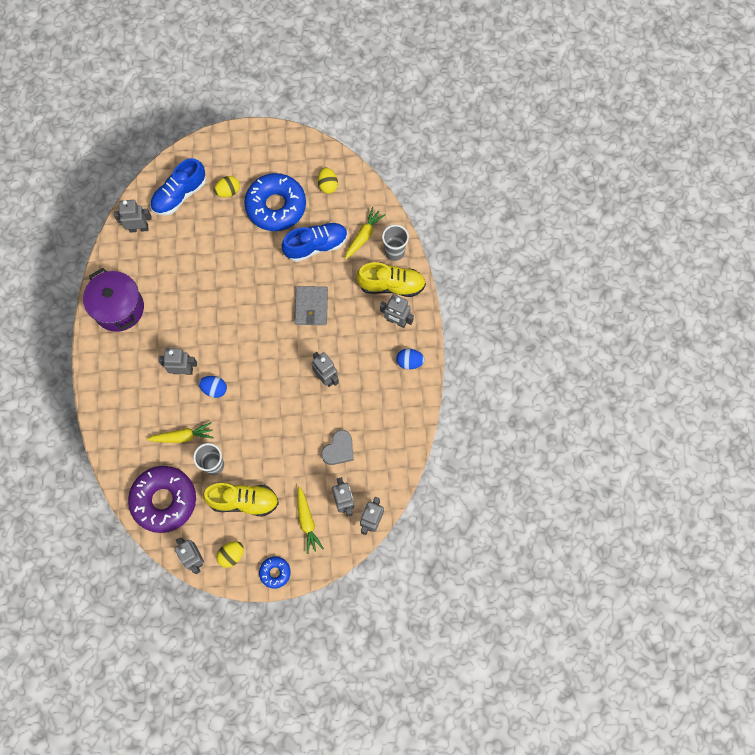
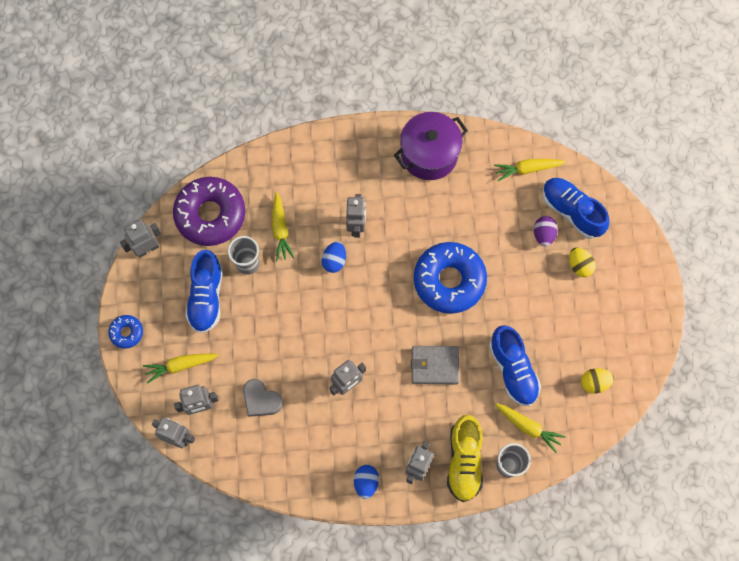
camera: 90 degrees right, 0 degrees up
(139, 228) = (527, 169): grey robot -> yellow carrot
(199, 218) = (543, 234): none -> purple egg
(231, 555) = (148, 286): yellow egg -> none
(243, 501) = (206, 297): yellow shoe -> blue shoe
(276, 206) = (563, 321): blue donut -> blue donut (449, 280)

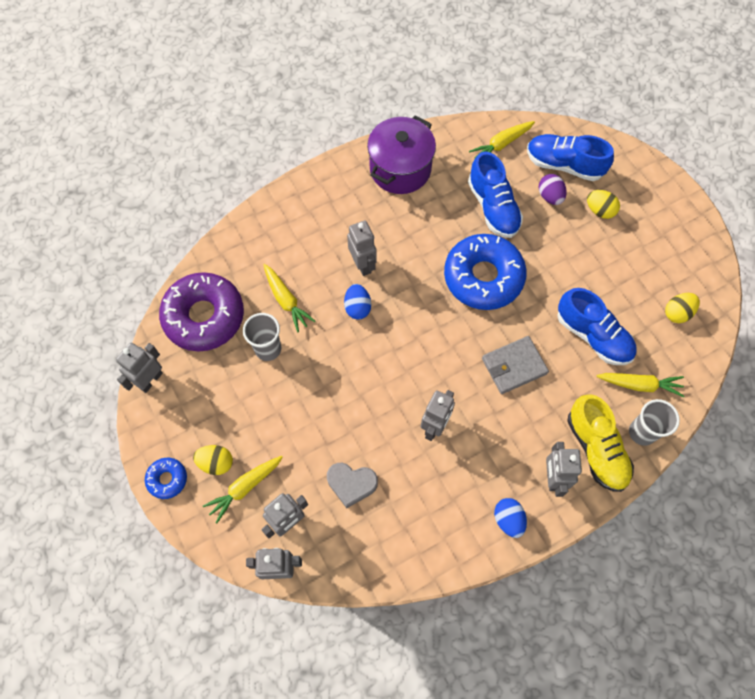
camera: 25 degrees left, 5 degrees down
(168, 336) = (216, 463): none -> yellow egg
(206, 297) = (239, 402): blue shoe -> blue shoe (493, 207)

